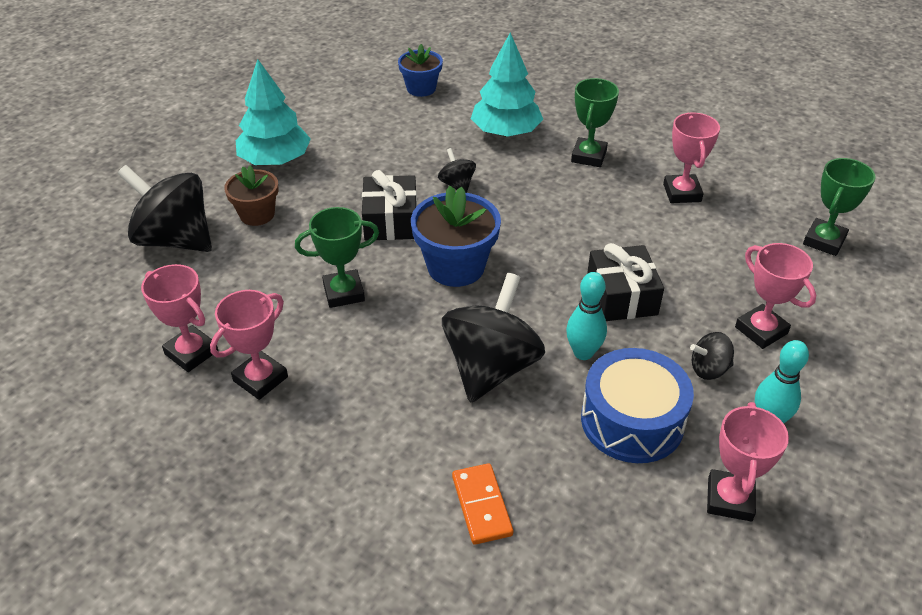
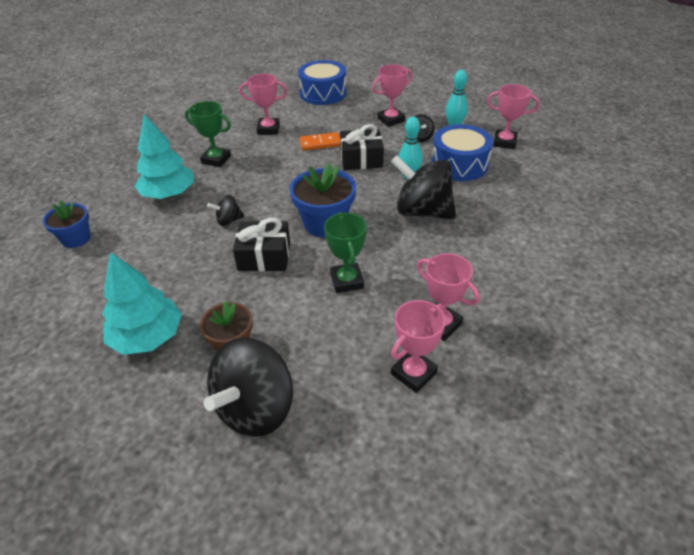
camera: 85 degrees left, 0 degrees up
(481, 505) = (529, 219): orange domino -> orange domino (320, 143)
(824, 241) = (323, 93): green trophy -> blue drum

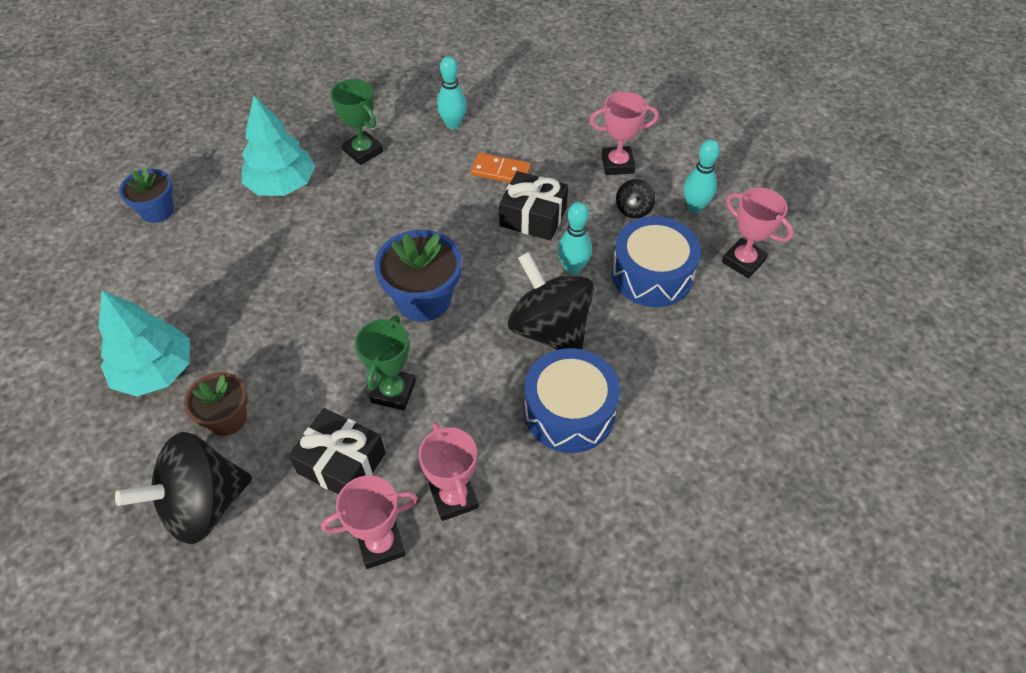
camera: 25 degrees right, 10 degrees up
(228, 220) = (322, 250): black spinning top -> none
(264, 256) = (328, 318): black gift -> black gift (341, 463)
(268, 129) = (453, 124): pink trophy -> turquoise bowling pin
(323, 93) = (560, 85): blue drum -> blue drum (569, 412)

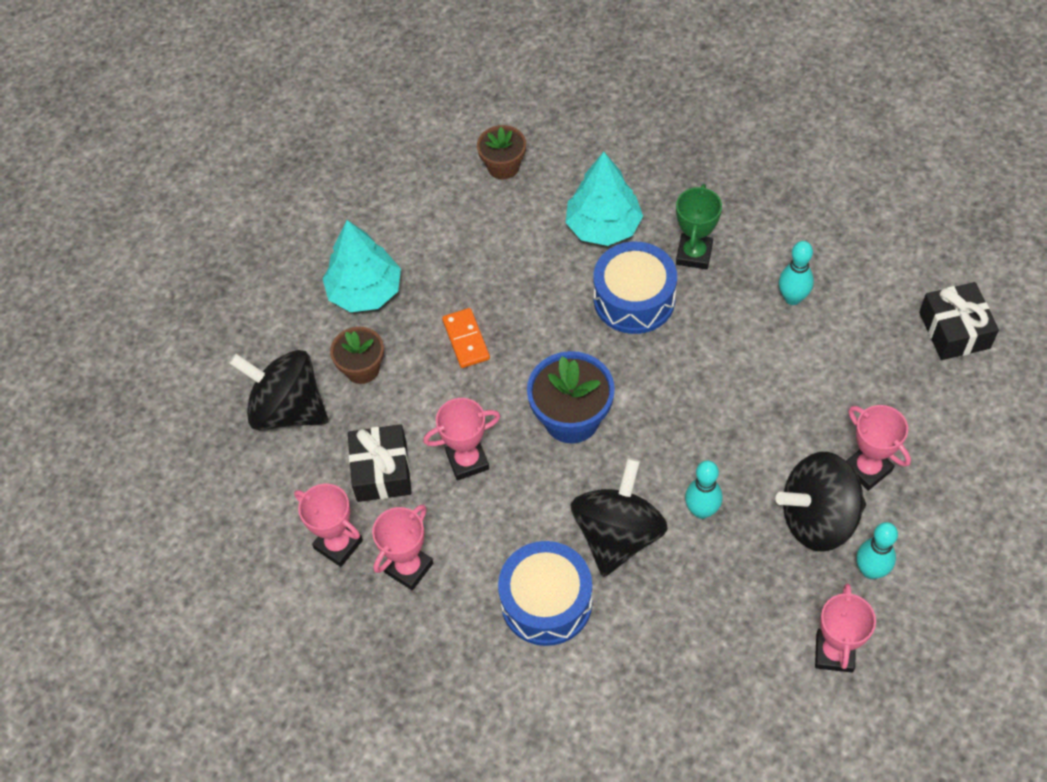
camera: 60 degrees right, 5 degrees up
(157, 211) = (503, 166): blue flower pot -> brown flower pot
(393, 392) = (467, 461): green trophy -> pink trophy
(500, 171) = (767, 377): orange domino -> orange domino (466, 340)
(533, 217) = (735, 440): black gift -> black gift (954, 330)
(633, 210) = (818, 518): black spinning top -> black spinning top, size x2.15
(652, 274) = (749, 581): blue drum -> blue drum (634, 299)

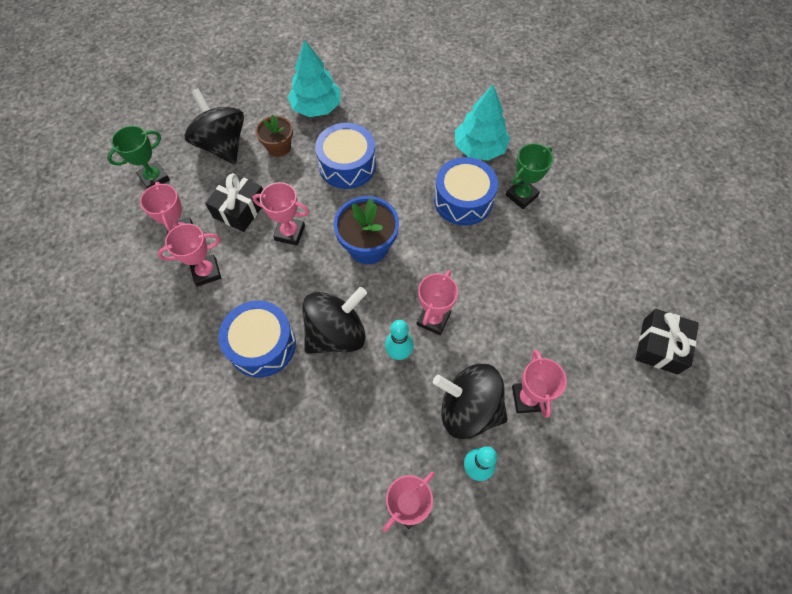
camera: 30 degrees right, 5 degrees up
(238, 503) = (154, 178): none -> green trophy
(466, 340) = (347, 165): orange domino -> blue drum
(503, 166) = (449, 83): brown flower pot -> none
(709, 451) = (433, 319): none -> pink trophy
(792, 298) = (563, 258): turquoise bowling pin -> none

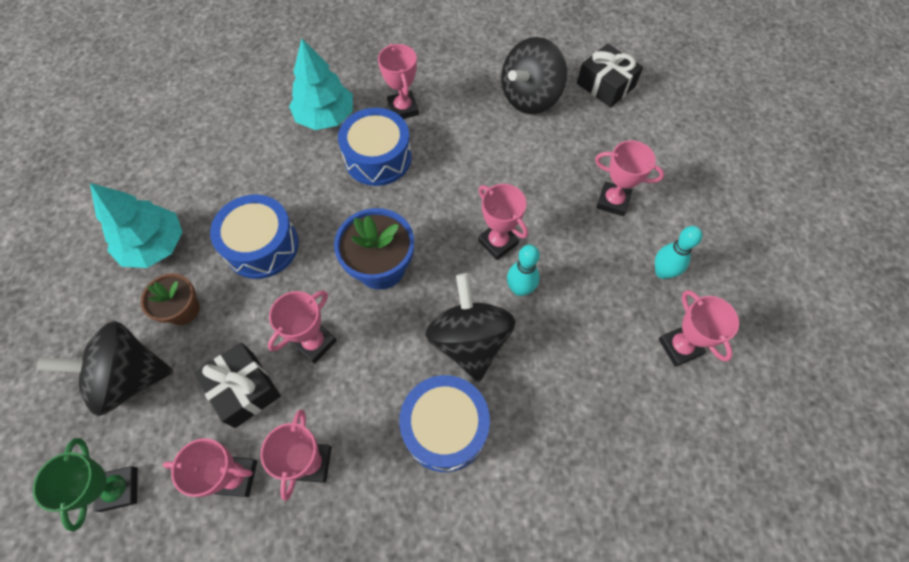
camera: 65 degrees left, 0 degrees up
(468, 408) = (603, 253): black spinning top -> black spinning top (530, 97)
(521, 195) = (403, 109): green trophy -> pink trophy

